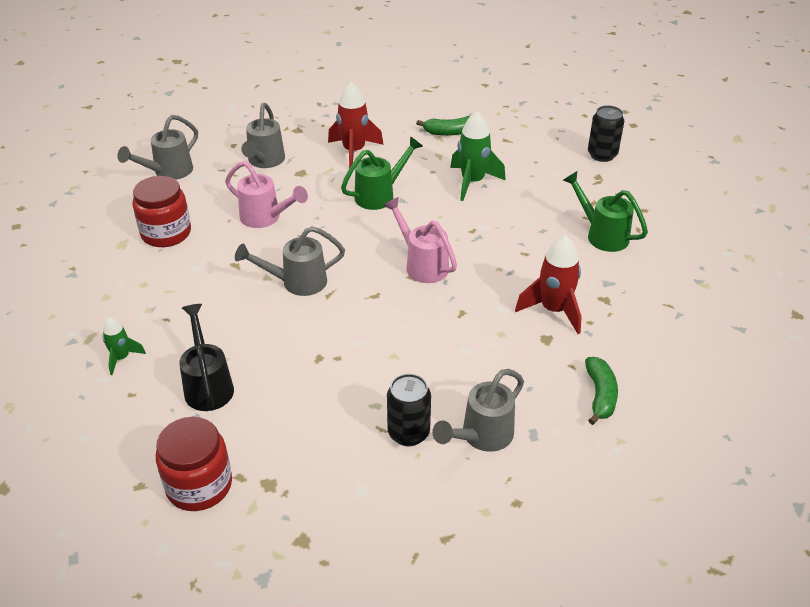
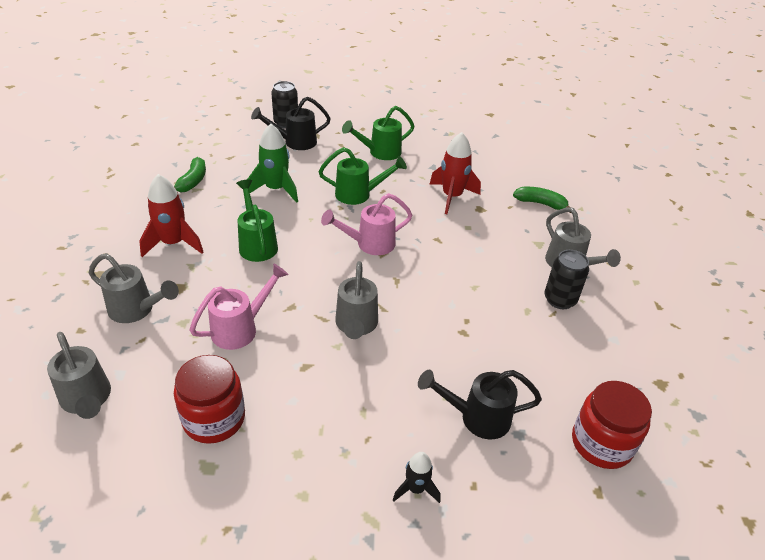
camera: 75 degrees left, 0 degrees up
(121, 358) = (416, 489): green rocket -> black rocket
(504, 238) = (359, 194): none -> green watering can
(569, 171) = (295, 142): none -> black watering can

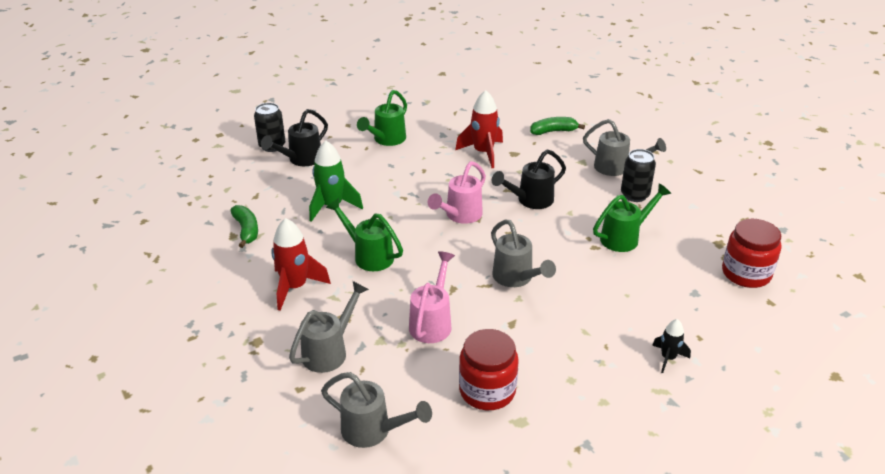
camera: 30 degrees left, 5 degrees down
(137, 310) = (330, 351): grey watering can -> grey watering can turned 45 degrees counterclockwise
(359, 194) = (408, 181): green watering can -> green watering can (625, 237)
(477, 417) = (660, 296): black watering can -> black watering can (530, 200)

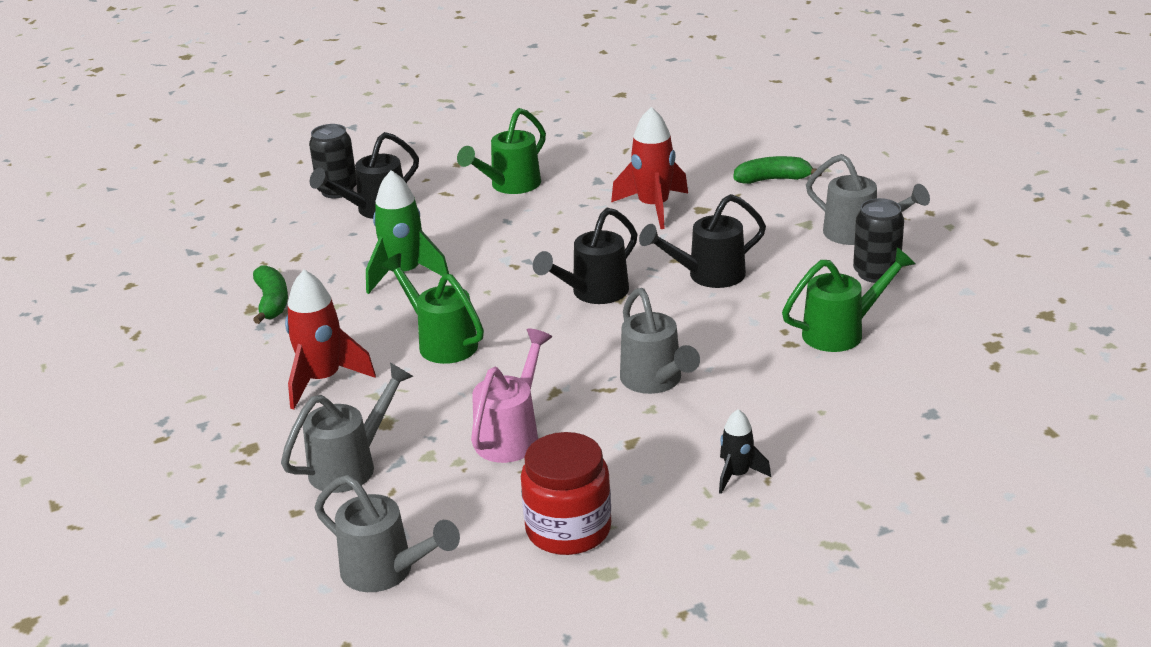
camera: 10 degrees right, 5 degrees down
(460, 216) = (593, 293): pink watering can -> black watering can
(668, 358) = (860, 501): black rocket -> black rocket (737, 475)
(746, 273) = (1023, 390): red jar -> none

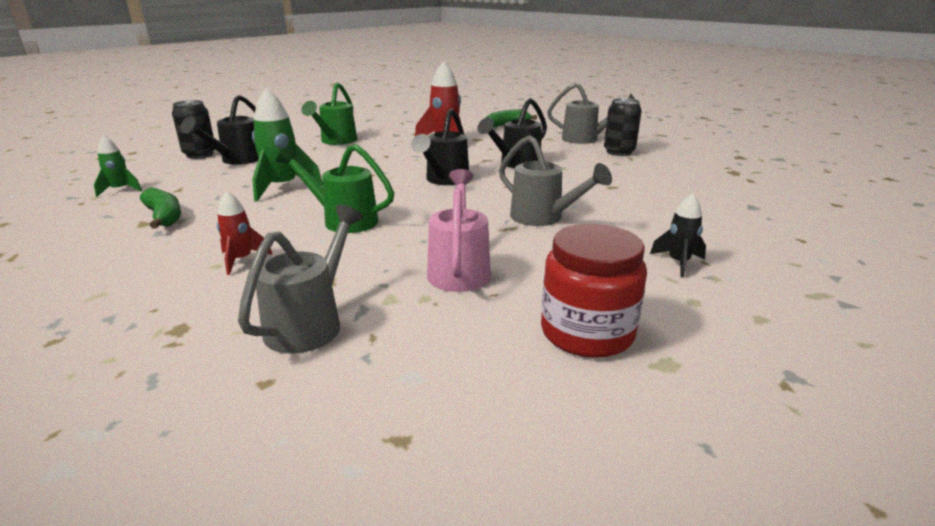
camera: 25 degrees left, 5 degrees down
(239, 248) = (120, 190): none -> green rocket
(323, 380) = (241, 260): red rocket -> red rocket, size x0.57
(387, 572) = (425, 425): grey watering can -> none
(842, 332) = (637, 177): green watering can -> none

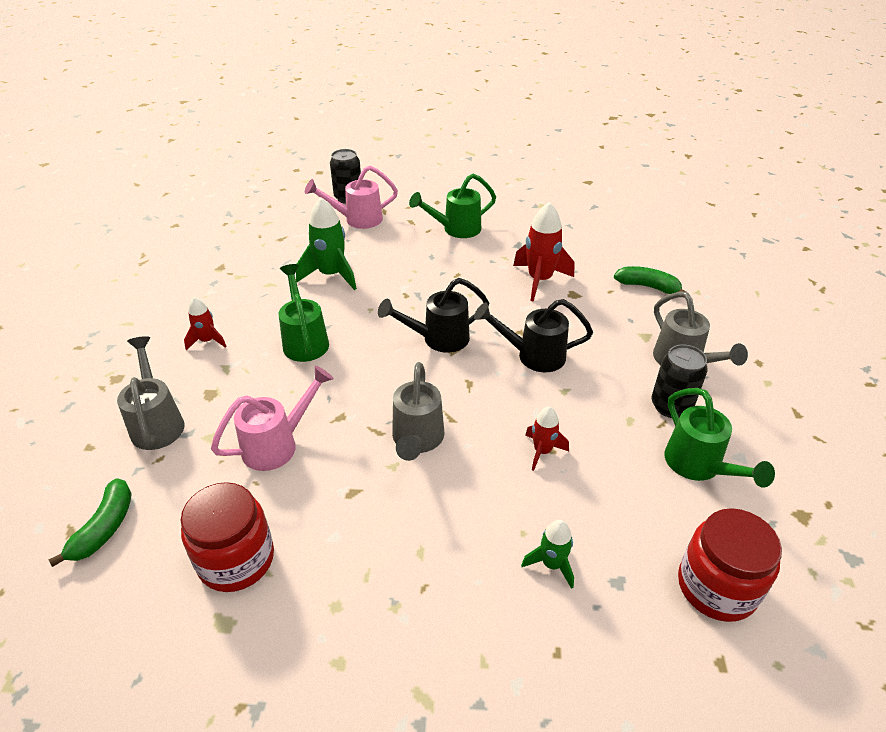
camera: 50 degrees right, 15 degrees up
(120, 190) = (256, 220): green rocket -> green rocket (552, 564)
(164, 217) = (236, 267): green banana -> green banana (104, 528)
(237, 160) = (357, 219): black watering can -> pink watering can
(311, 322) = (157, 422): grey watering can -> grey watering can turned 90 degrees counterclockwise
(612, 189) = (542, 451): none -> red rocket
(677, 162) = (698, 466): none -> green watering can
(678, 263) = (404, 569): black rocket -> none
(777, 187) = (716, 587): none -> red jar

